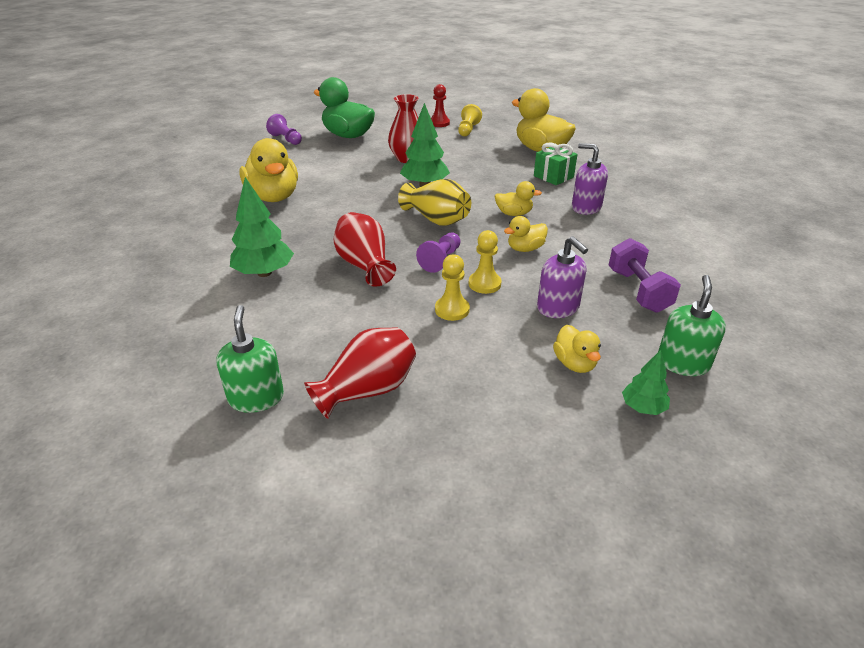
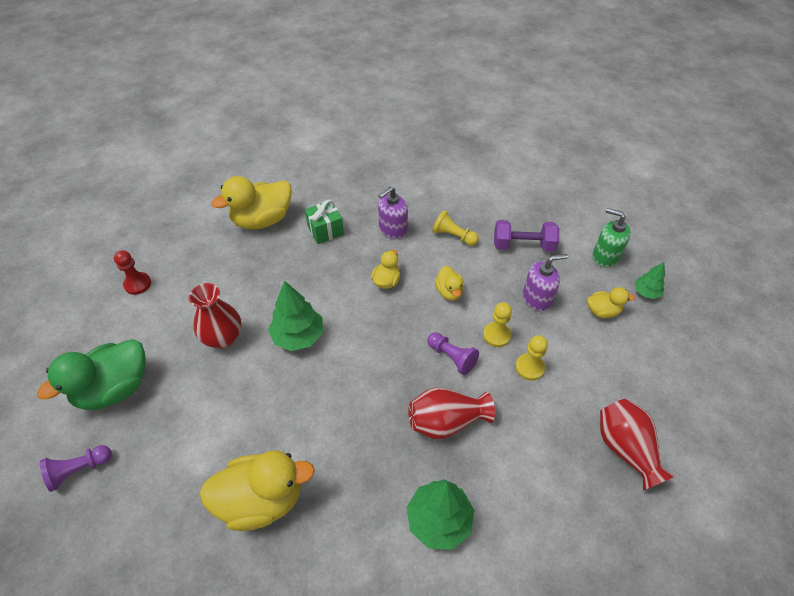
camera: 75 degrees left, 15 degrees up
(256, 397) = (632, 536): green soap dispenser -> none
(436, 219) = (377, 343): yellow vase -> none
(468, 130) = (175, 263): yellow pawn -> yellow pawn (453, 236)

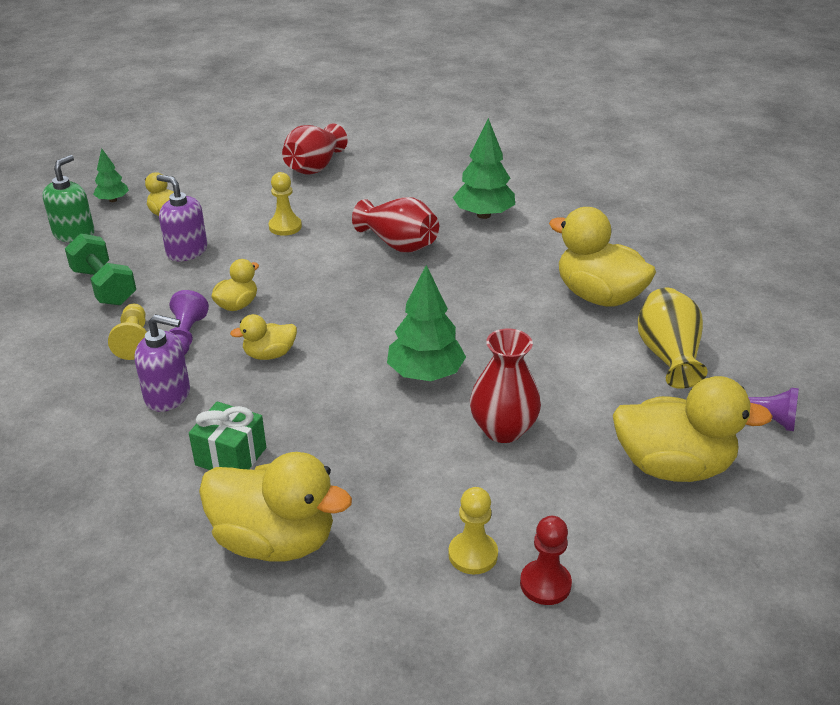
camera: 130 degrees left, 15 degrees down
(115, 389) = (672, 466): green duck -> yellow duck
(170, 478) = (668, 356): none -> yellow vase
(452, 357) = (325, 268): purple pawn -> purple pawn (186, 336)
(496, 335) = (266, 255): yellow pawn -> yellow pawn (473, 554)
(523, 245) = (104, 287): purple dumbbell -> green dumbbell
(605, 256) = (74, 234): green soap dispenser -> green soap dispenser turned 150 degrees counterclockwise

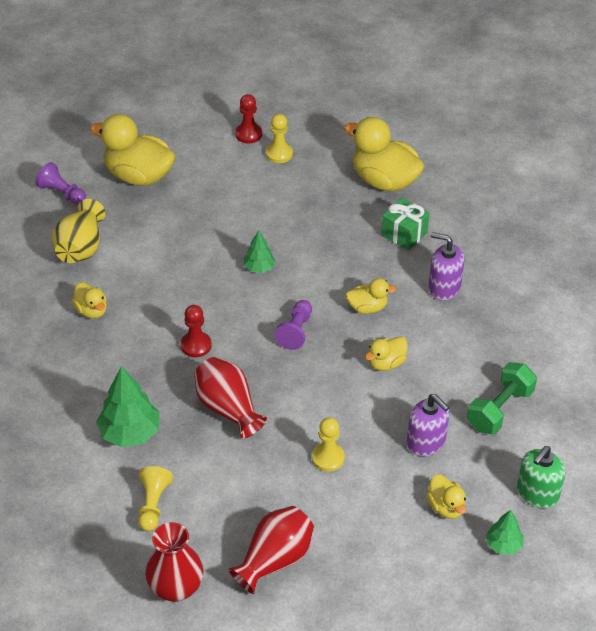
camera: 165 degrees left, 10 degrees up
(104, 287) = (500, 409): green dumbbell -> green dumbbell turned 60 degrees clockwise
(134, 341) = (470, 342): yellow pawn -> yellow pawn (153, 504)
(186, 336) = (430, 339): purple pawn -> purple pawn (296, 331)
(425, 374) = (259, 268): green tree -> green tree, size x0.56
(460, 286) = (196, 345): none -> red pawn
(503, 429) = (226, 218): red vase -> red vase (176, 588)
(598, 296) = (91, 311): yellow duck -> yellow duck, size x0.51

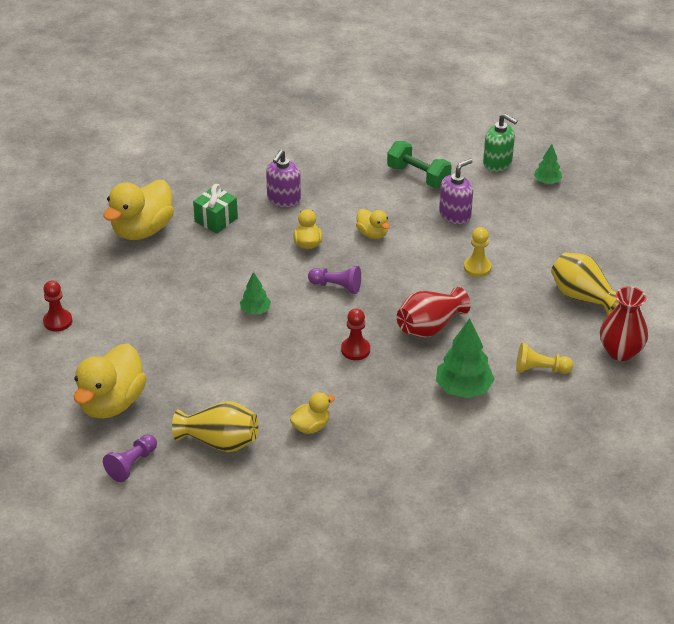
camera: 90 degrees left, 5 degrees down
(274, 560) = (582, 296): red vase -> yellow vase
(279, 154) = (92, 299): yellow pawn -> none
(446, 507) = (517, 207): yellow duck -> none

